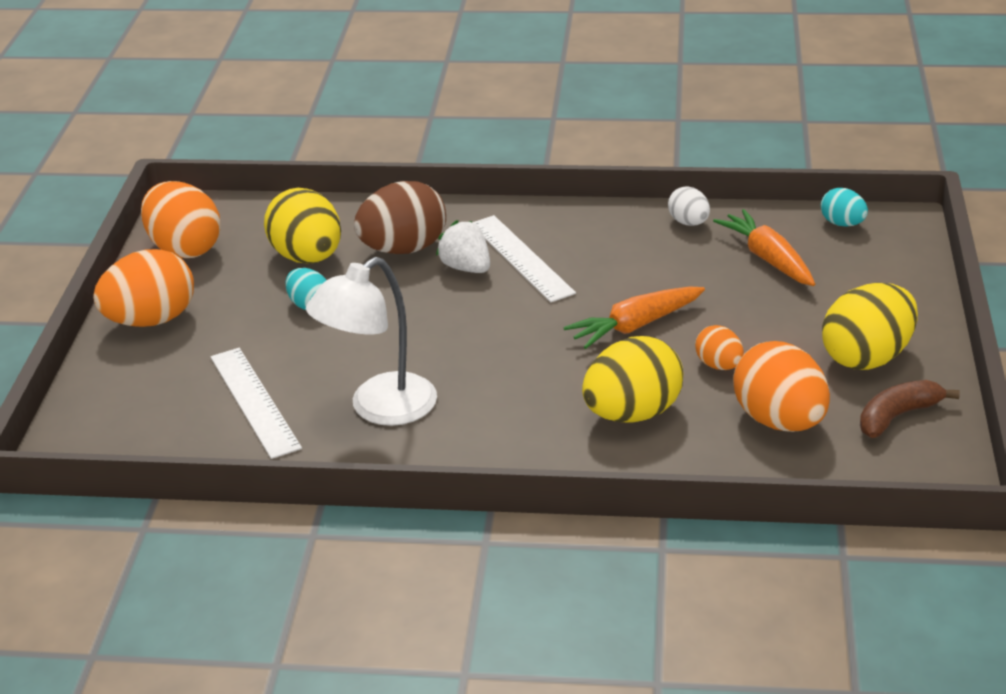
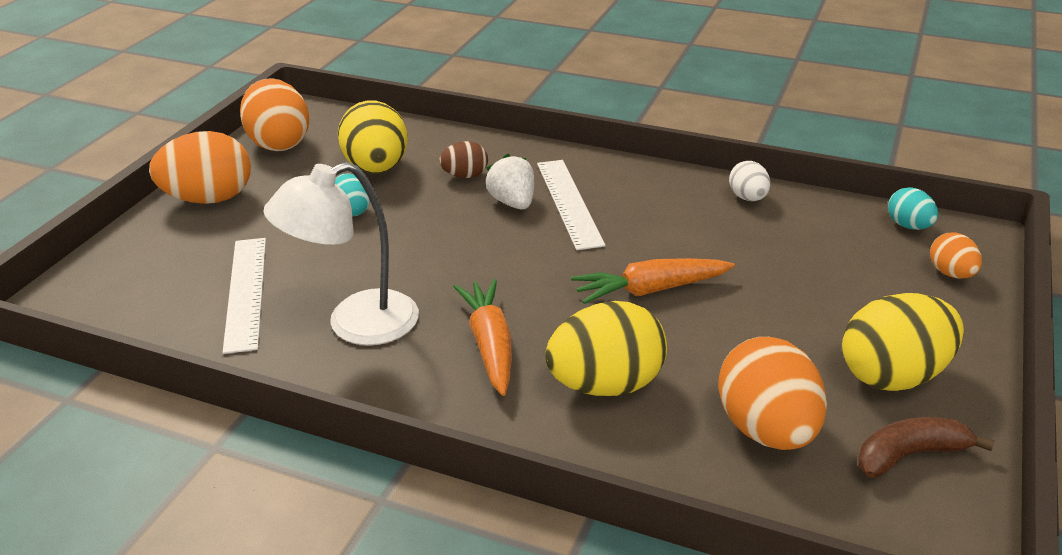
camera: 15 degrees right, 0 degrees up
(403, 249) = (465, 176): brown egg -> brown egg, size x0.53
(719, 365) = (722, 350): orange egg -> orange egg (951, 273)
(768, 259) = (816, 247): orange carrot -> orange carrot (490, 345)

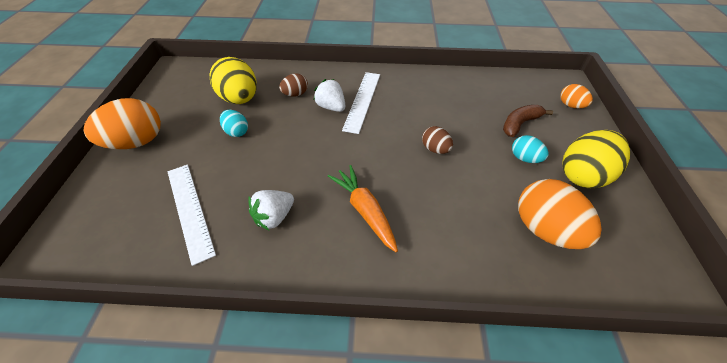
camera: 20 degrees left, 15 degrees up
(279, 143) = (170, 92): orange egg -> none
(355, 324) = (274, 217): white lamp -> white strawberry
(569, 202) = (362, 101): white ruler -> white ruler turned 45 degrees clockwise
(605, 385) = (445, 222): yellow egg -> none
(651, 290) = (435, 149): orange carrot -> brown egg
(748, 198) = (452, 80): white egg -> none
(908, 226) = (535, 81): turquoise egg -> turquoise egg (524, 158)
(909, 455) = (621, 225): brown banana -> brown banana (519, 124)

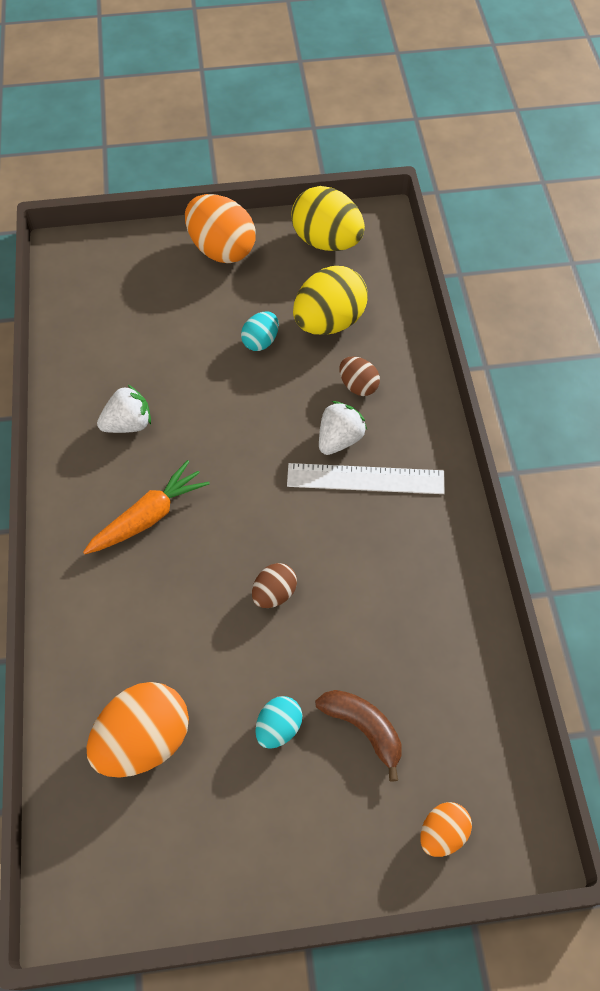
camera: 80 degrees right, 10 degrees up
(189, 210) = (128, 341): white ruler -> none
(274, 217) = (128, 424): white strawberry -> white strawberry turned 120 degrees clockwise
(582, 175) = (257, 817): yellow egg -> yellow egg (327, 241)

